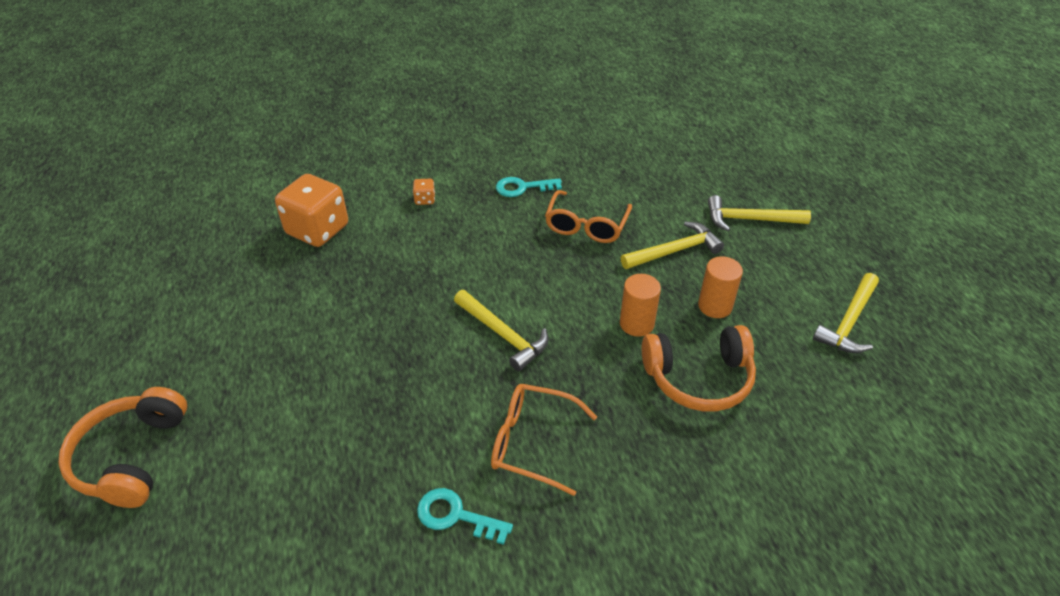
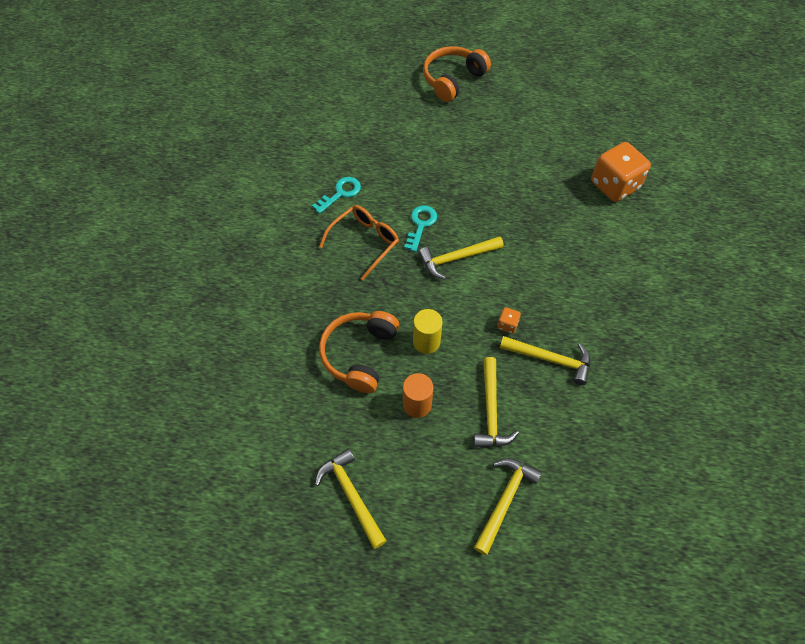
camera: 115 degrees right, 15 degrees up
(131, 457) = (452, 79): orange headphones -> orange headphones turned 75 degrees counterclockwise
(425, 199) = (629, 259): orange dice -> orange dice (507, 325)
(522, 187) = (621, 333): turquoise key -> turquoise key (421, 224)
(586, 226) = (550, 359): orange glasses -> yellow hammer
(636, 324) = (426, 342): orange cylinder -> yellow cylinder

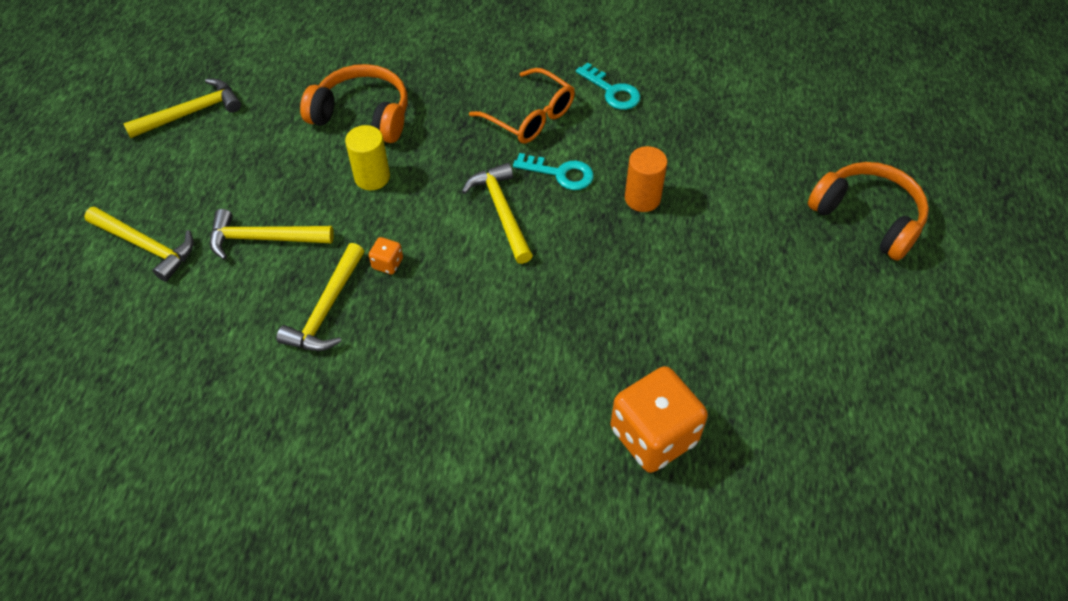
camera: 90 degrees right, 5 degrees down
(417, 404) = (287, 167): orange cylinder -> orange cylinder (642, 198)

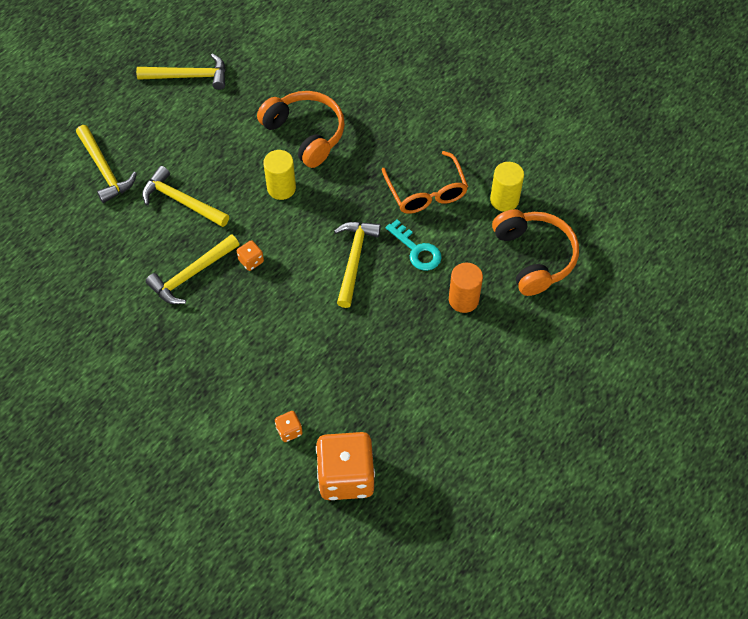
camera: 30 degrees right, 5 degrees up
(555, 420) = (289, 431): none -> orange dice
(612, 91) = (504, 200): turquoise key -> yellow cylinder
(867, 217) = (626, 401): orange headphones -> orange headphones (534, 257)

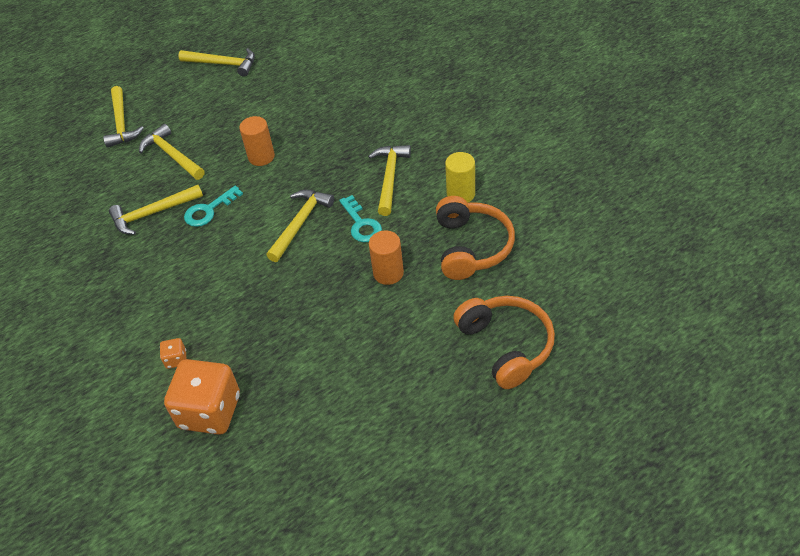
camera: 20 degrees right, 10 degrees down
(251, 261) = (208, 210): orange dice -> turquoise key
(281, 188) = (261, 157): yellow cylinder -> orange cylinder
(305, 134) = (301, 118): orange headphones -> orange headphones (506, 345)
(426, 192) = (390, 178): orange glasses -> yellow hammer

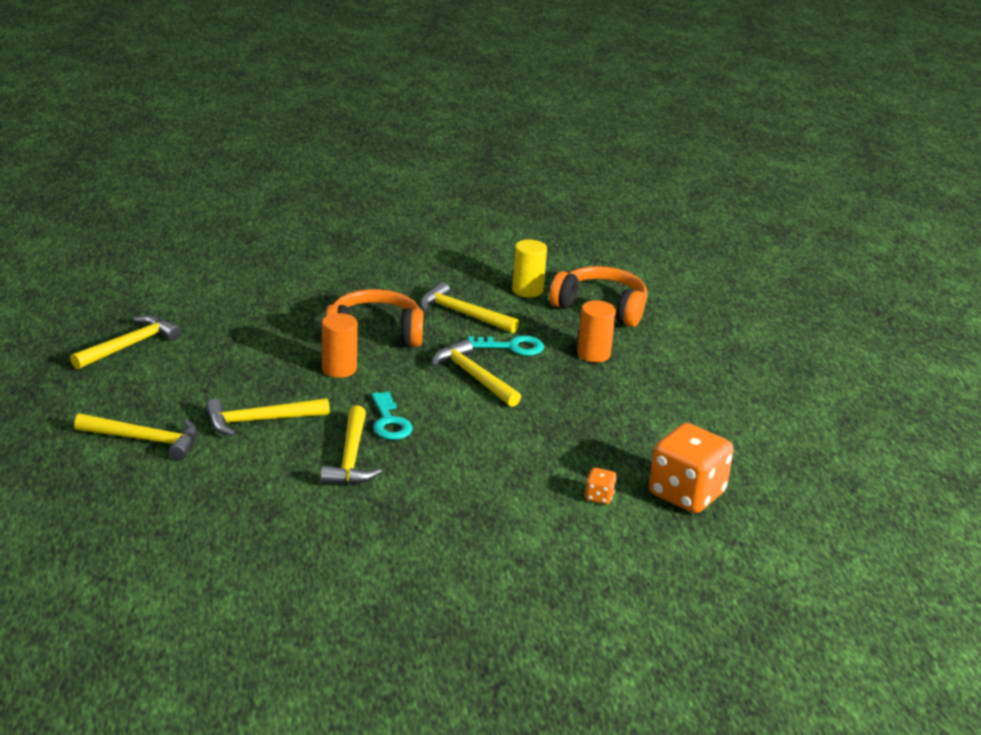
camera: 70 degrees left, 20 degrees down
(506, 345) = (731, 331): orange headphones -> orange headphones (375, 333)

